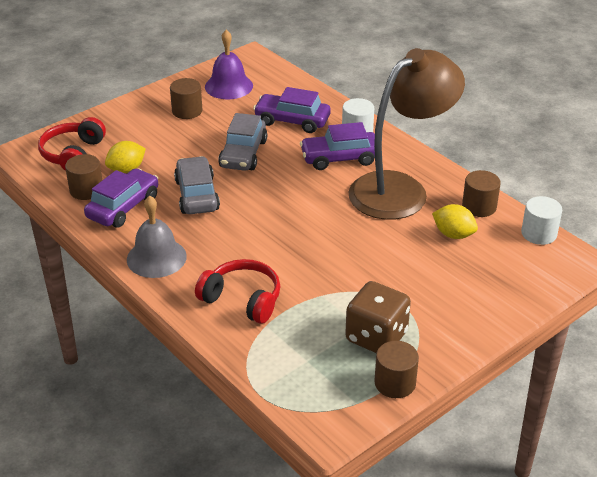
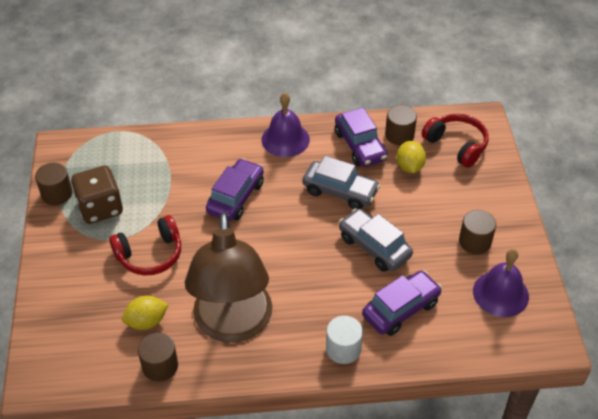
camera: 125 degrees right, 10 degrees up
(156, 257) = (285, 139): grey bell -> purple bell
(242, 299) = (202, 161): red headphones -> red headphones (150, 254)
(340, 158) = (313, 310): purple car -> purple car (235, 197)
(539, 233) = (89, 383): white cylinder -> none

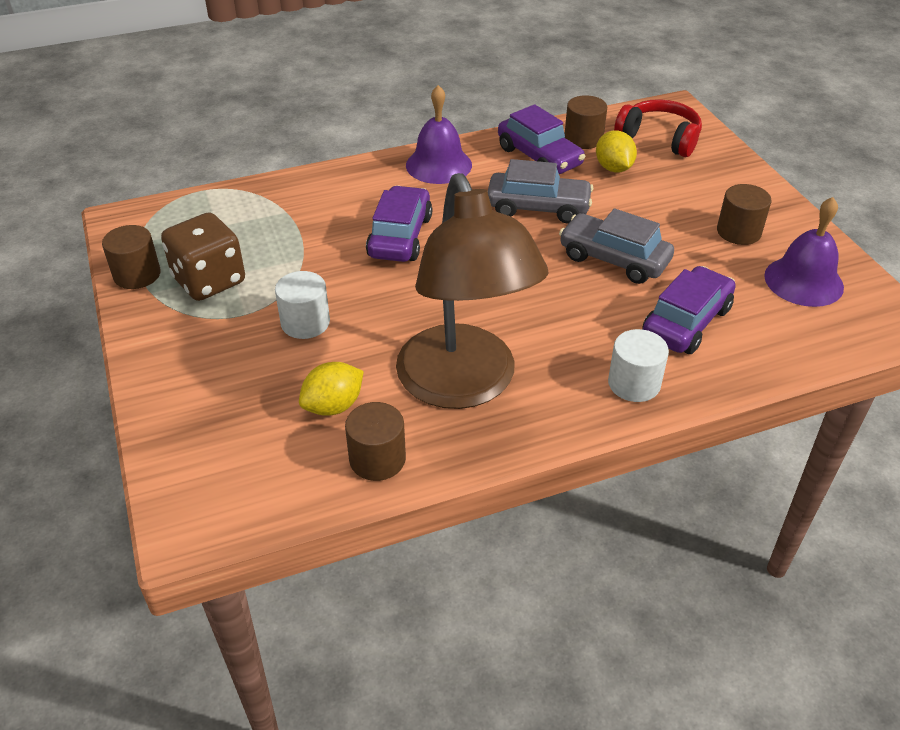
camera: 15 degrees left, 5 degrees down
(150, 254) = (305, 322): red headphones -> white cylinder

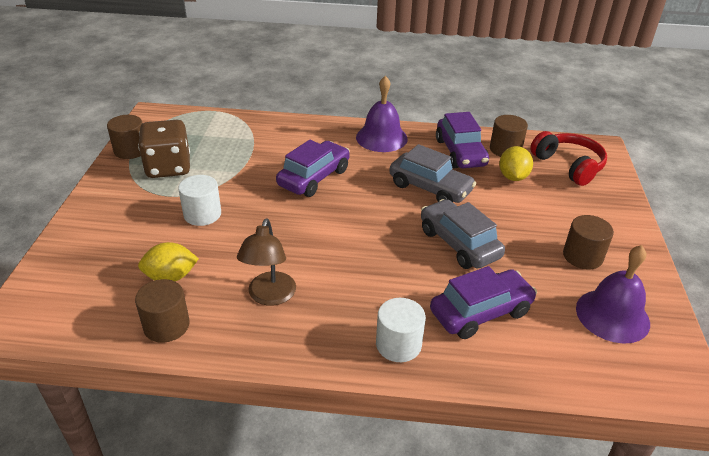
camera: 25 degrees right, 5 degrees down
(464, 385) = (269, 296): brown lamp -> brown lamp, size x0.49

